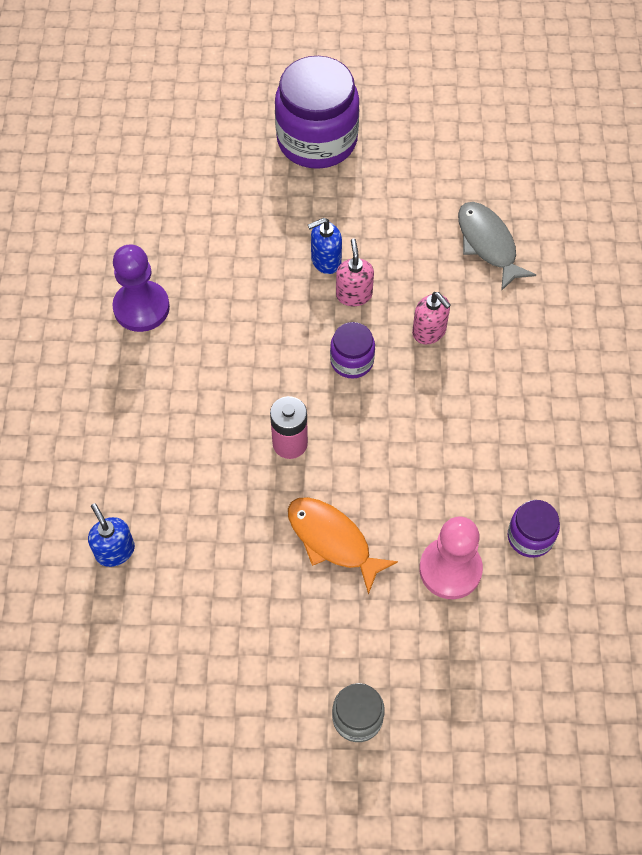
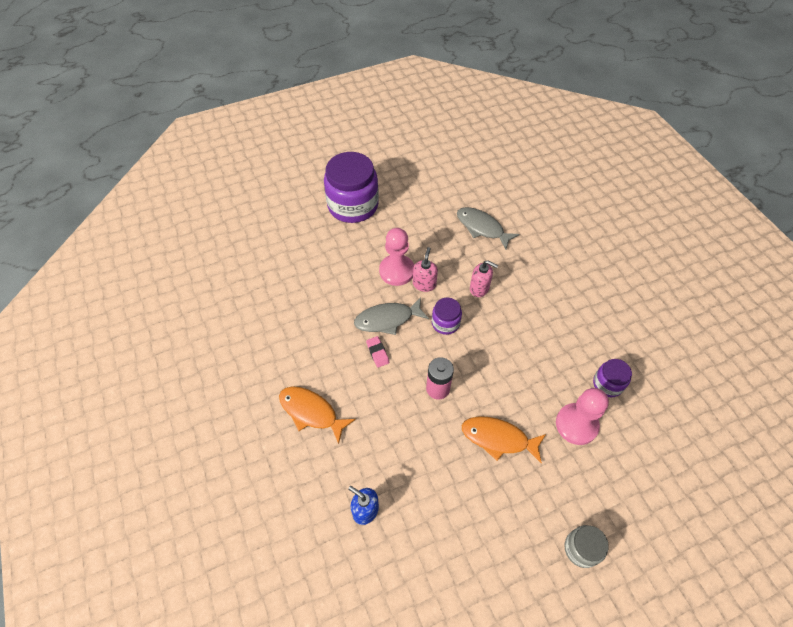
camera: 25 degrees left, 5 degrees down
(111, 404) = (311, 412): none -> orange fish
(141, 308) = (299, 342): purple pawn -> none
(236, 363) = (377, 353): none -> pink eraser
(275, 324) = (387, 319): none -> grey fish
(325, 261) = (396, 271): blue soap dispenser -> pink pawn
(354, 294) = (424, 284): pink soap dispenser -> pink soap dispenser turned 45 degrees clockwise

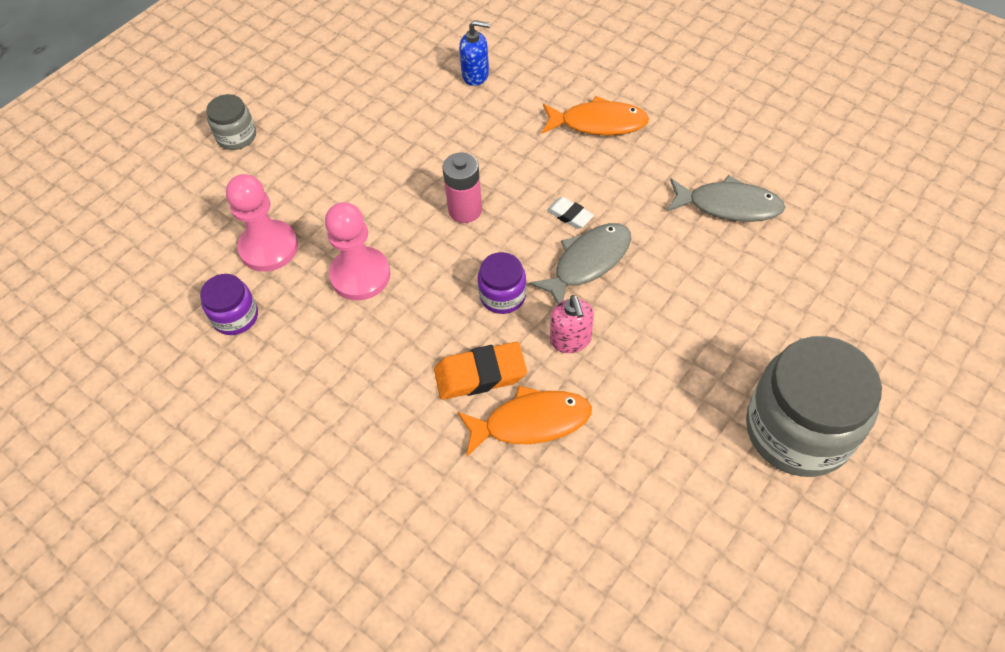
camera: 155 degrees right, 0 degrees up
(353, 205) = (798, 430): purple jar -> grey jar
(377, 353) = (569, 215): pink eraser -> white eraser
(396, 271) = (627, 341): pink pawn -> pink pawn (360, 275)
(479, 288) = (480, 375): pink soap dispenser -> orange eraser
(482, 228) = (536, 501): grey fish -> grey fish (728, 205)
(498, 438) = (363, 191): orange fish -> orange fish (531, 422)

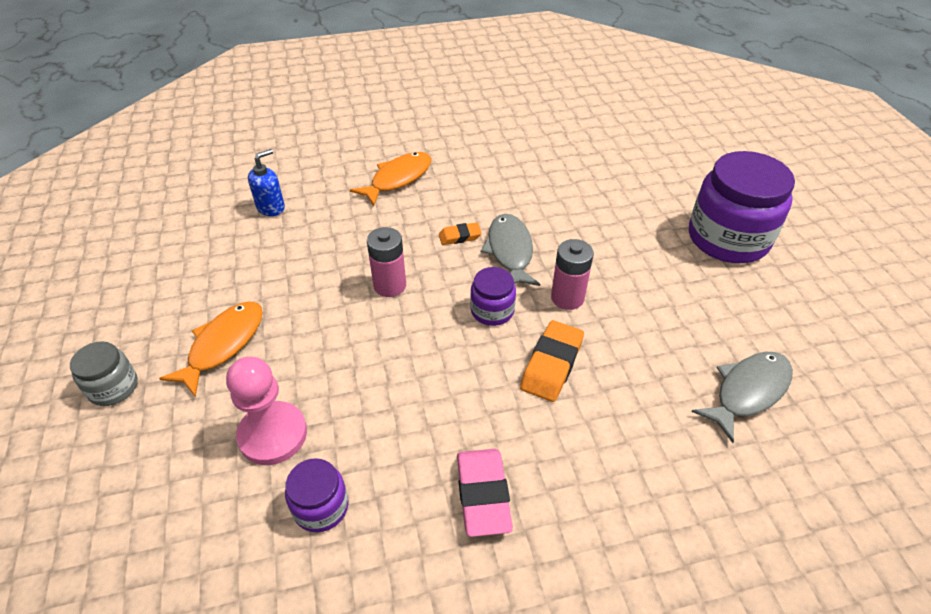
camera: 55 degrees left, 10 degrees down
(317, 405) = (483, 494): none -> pink eraser
(360, 275) = (379, 385): pink pawn -> none
(531, 422) = (619, 360): orange fish -> orange fish (223, 345)
(569, 215) = (460, 236): white eraser -> orange eraser
(570, 340) = (567, 298): pink soap dispenser -> pink battery
(728, 205) = (533, 167): grey fish -> grey fish (748, 392)
(798, 430) = (728, 238): grey jar -> purple jar

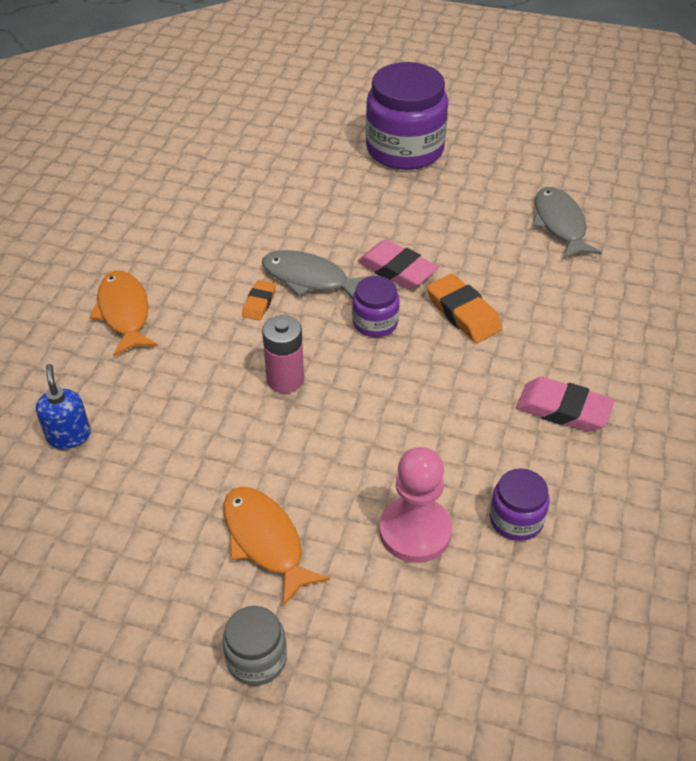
camera: 60 degrees left, 0 degrees up
(567, 298) = (397, 270): pink battery -> pink eraser

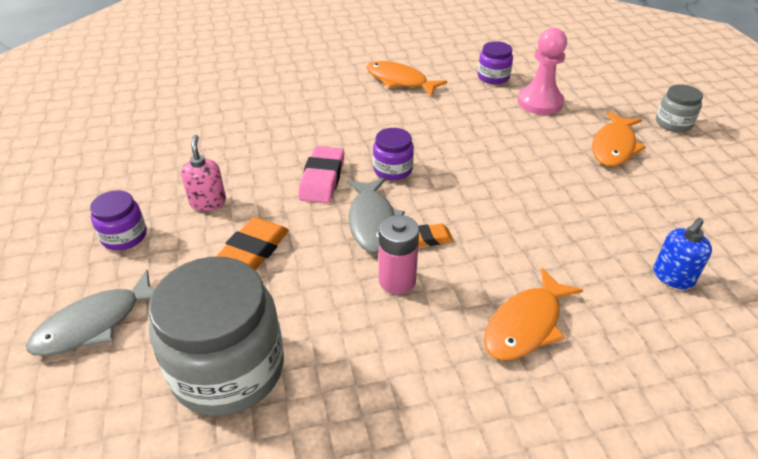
camera: 120 degrees left, 5 degrees down
(230, 168) = (228, 369): none -> grey jar
(285, 379) = (491, 189): pink battery -> pink battery (397, 280)
(405, 149) = (124, 236): purple jar -> purple jar, size x0.49
(416, 196) = (208, 202): none -> pink soap dispenser
(463, 313) = (347, 135): orange eraser -> orange eraser (253, 251)
(560, 224) = (206, 121): grey fish -> grey fish (95, 324)
(563, 410) = (400, 81): pink eraser -> orange fish

